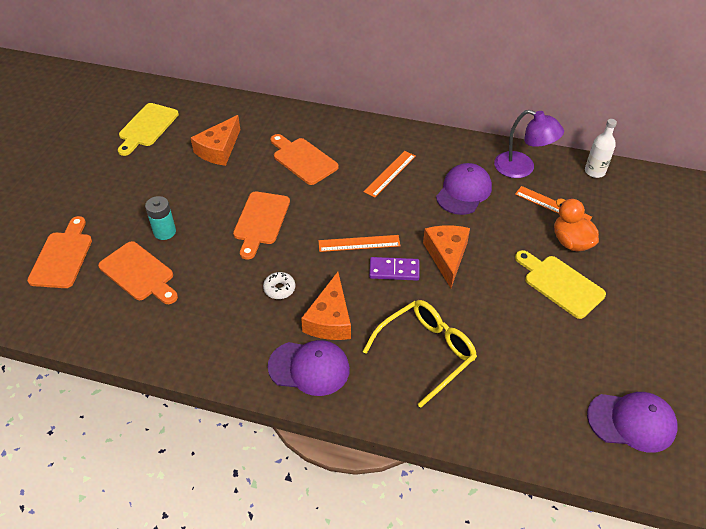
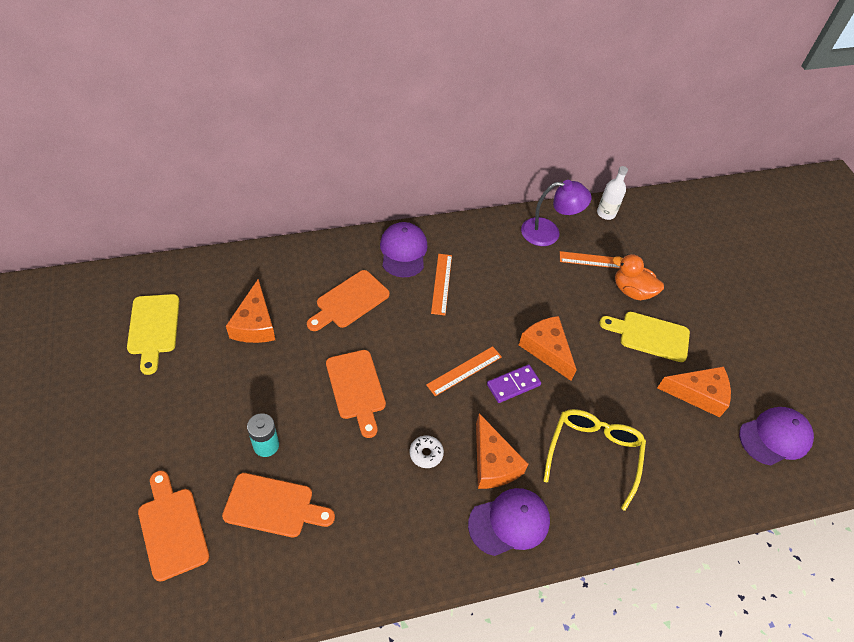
camera: 35 degrees left, 5 degrees up
(303, 160) = (349, 301): orange cutting board -> orange cutting board turned 60 degrees counterclockwise
(464, 191) = (517, 276): purple cap -> purple cap (403, 251)
(574, 351) = (698, 394): none -> orange cheese

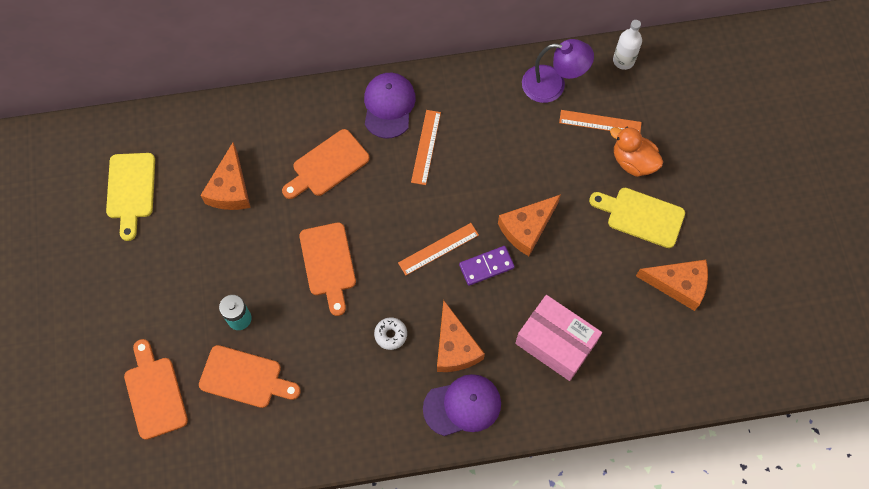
camera: 10 degrees right, 15 degrees up
(546, 349) = (527, 228): orange cheese -> orange cheese turned 105 degrees counterclockwise
(593, 453) = (555, 343): yellow glasses -> pink box
(775, 437) = (747, 335): purple cap -> none

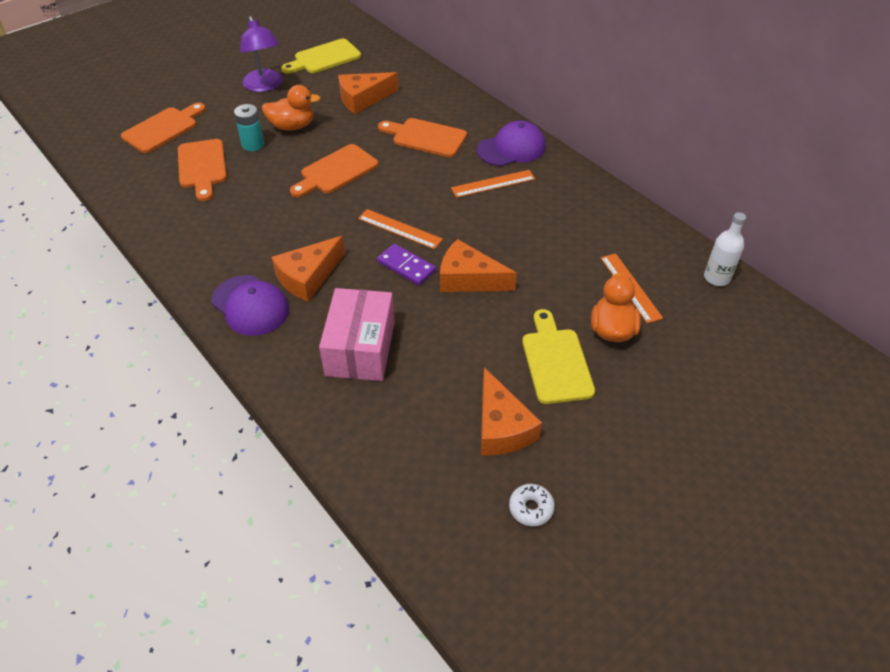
camera: 60 degrees right, 20 degrees down
(233, 271) = (292, 126): none -> orange duck
(390, 335) = (293, 232): white donut -> white donut (531, 508)
(553, 85) = (635, 238): purple lamp -> purple lamp (265, 86)

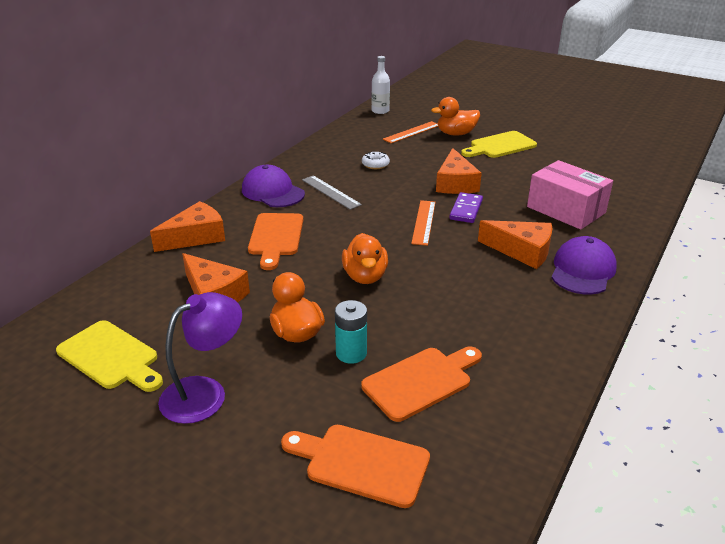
camera: 110 degrees left, 15 degrees down
(336, 171) = (365, 276): orange cutting board -> orange duck
(360, 348) = (566, 210): pink box -> pink box turned 60 degrees clockwise
(493, 184) = (331, 192): orange ruler -> grey ruler
(501, 427) = (568, 154): orange cheese -> orange cheese (196, 237)
(531, 508) = (607, 140): white donut -> white donut (375, 164)

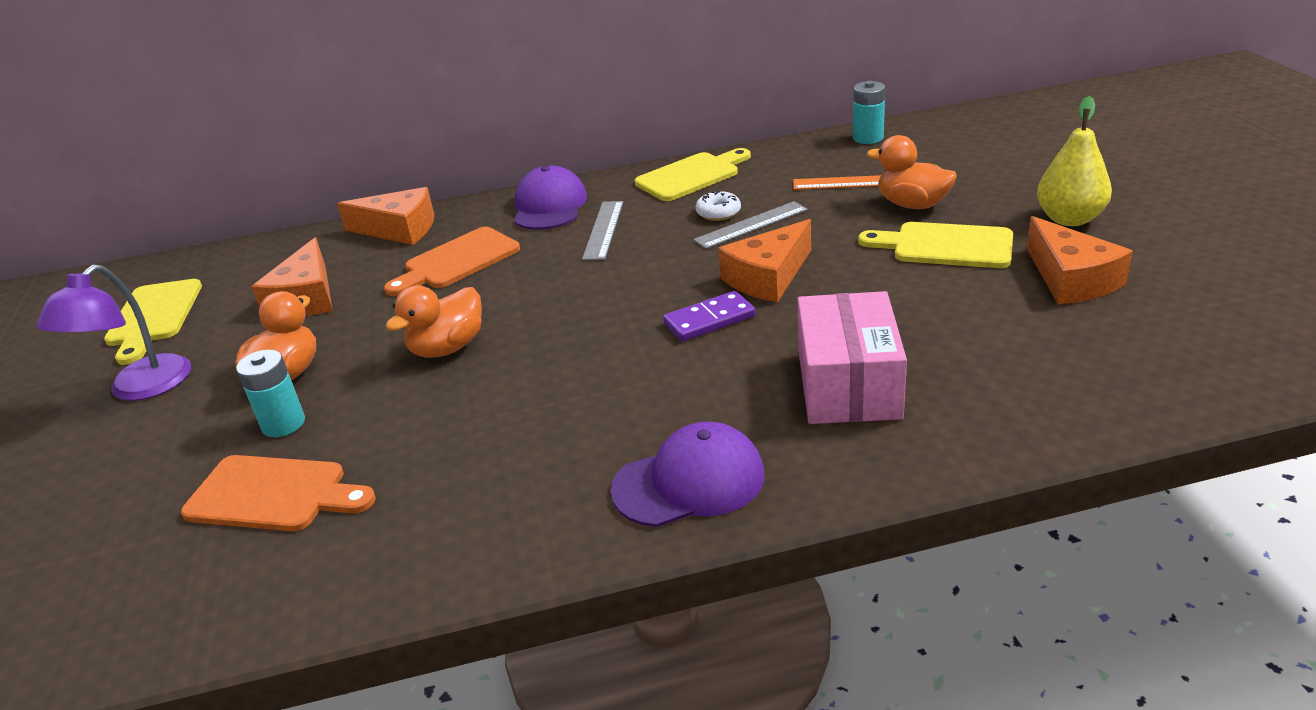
camera: 50 degrees right, 0 degrees up
(205, 392) = (139, 388): purple lamp -> purple lamp turned 105 degrees clockwise
(325, 152) = (691, 176): none -> yellow cutting board
(361, 463) = (93, 535): orange cutting board -> none
(380, 111) = (868, 138): white bottle -> turquoise battery
(402, 165) = (751, 225): none -> grey ruler
(424, 222) = (628, 313): orange ruler -> none
(522, 251) = (666, 411): orange cheese -> orange cheese (1071, 279)
(524, 121) = (1069, 219): none -> yellow pear

